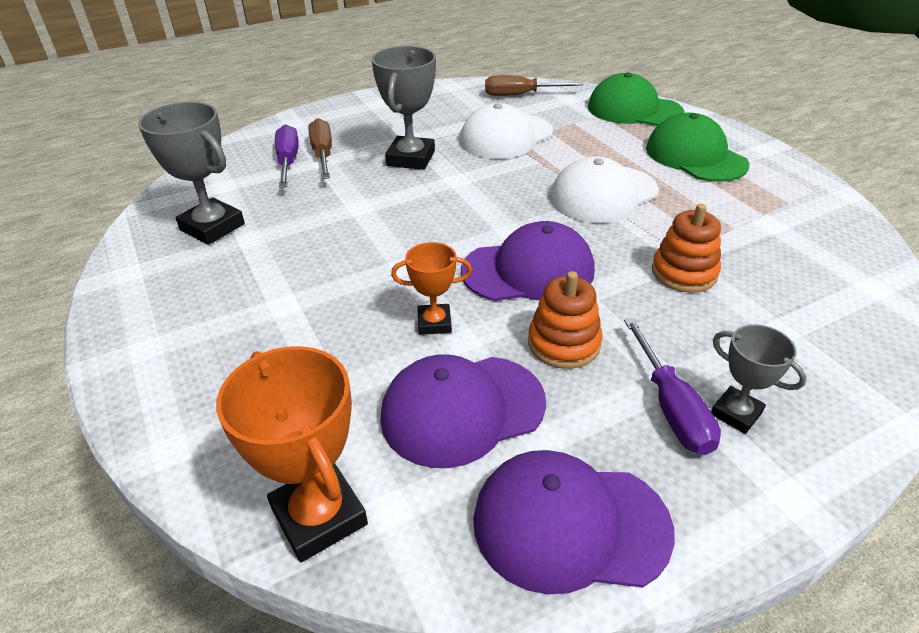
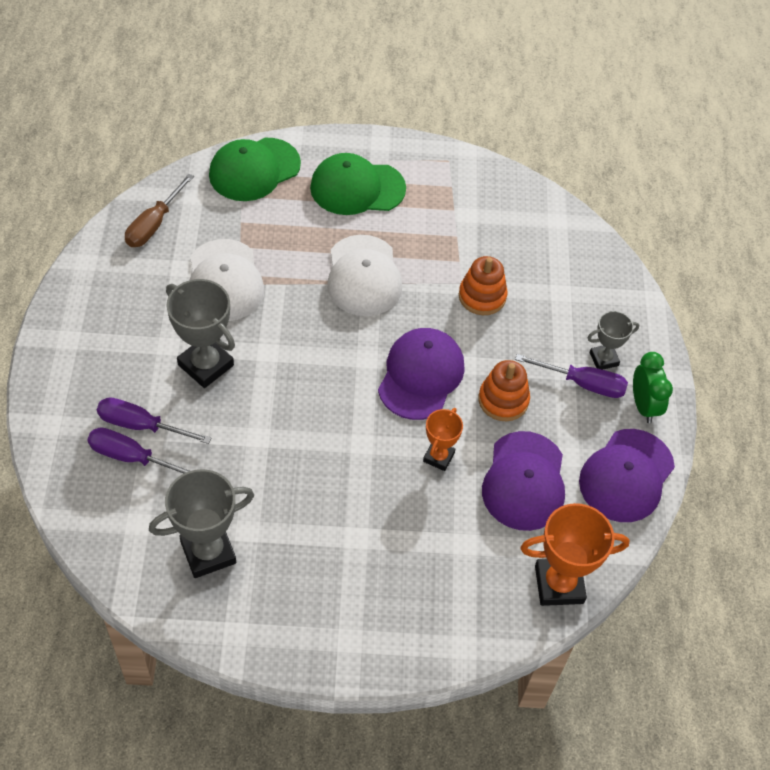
camera: 65 degrees left, 15 degrees up
(323, 154) = (141, 425): brown screwdriver -> purple screwdriver
(714, 494) = (643, 406): none -> green clock

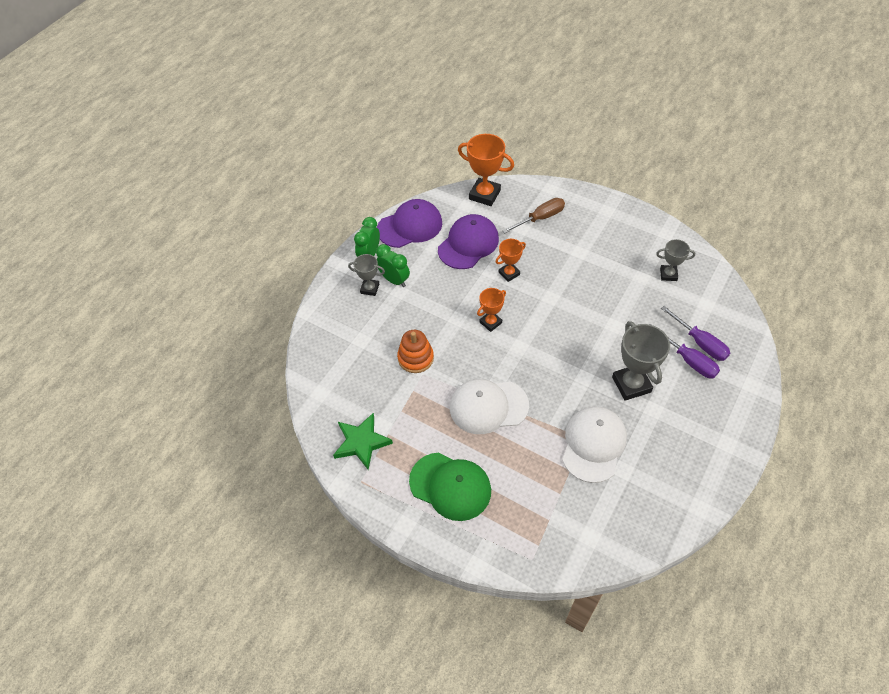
camera: 145 degrees left, 0 degrees up
(154, 224) = (633, 521): brown screwdriver -> brown screwdriver (540, 218)
(208, 552) = (668, 274): grey trophy -> grey trophy, size x0.59
(254, 170) = (526, 543): green cap -> none
(363, 276) = (488, 406): white cap -> white cap turned 120 degrees counterclockwise
(421, 376) = (490, 322): purple cap -> orange trophy
(475, 192) = (361, 442): none -> green star
(503, 400) = (449, 289): orange stacking toy -> none
(583, 383) = (394, 280): purple screwdriver -> green clock

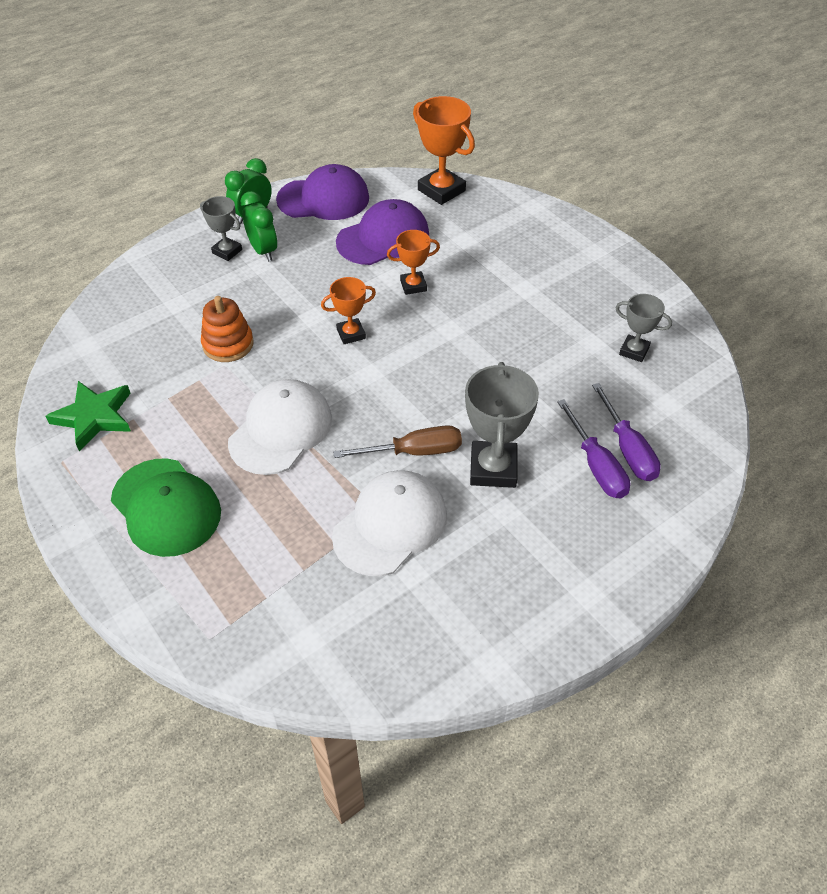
camera: 20 degrees right, 5 degrees down
(488, 406) = (281, 430): white cap -> white cap turned 105 degrees clockwise
(540, 218) = (497, 235): brown screwdriver -> brown screwdriver (414, 452)

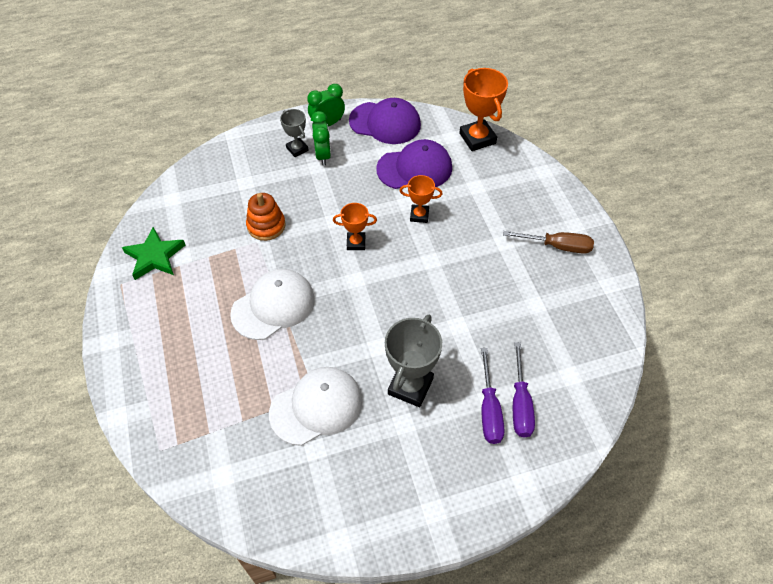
camera: 20 degrees right, 5 degrees up
(166, 507) = (172, 341): green cap -> none
(414, 452) = (359, 353): brown screwdriver -> brown screwdriver (557, 246)
(634, 351) = (565, 321): grey trophy -> none

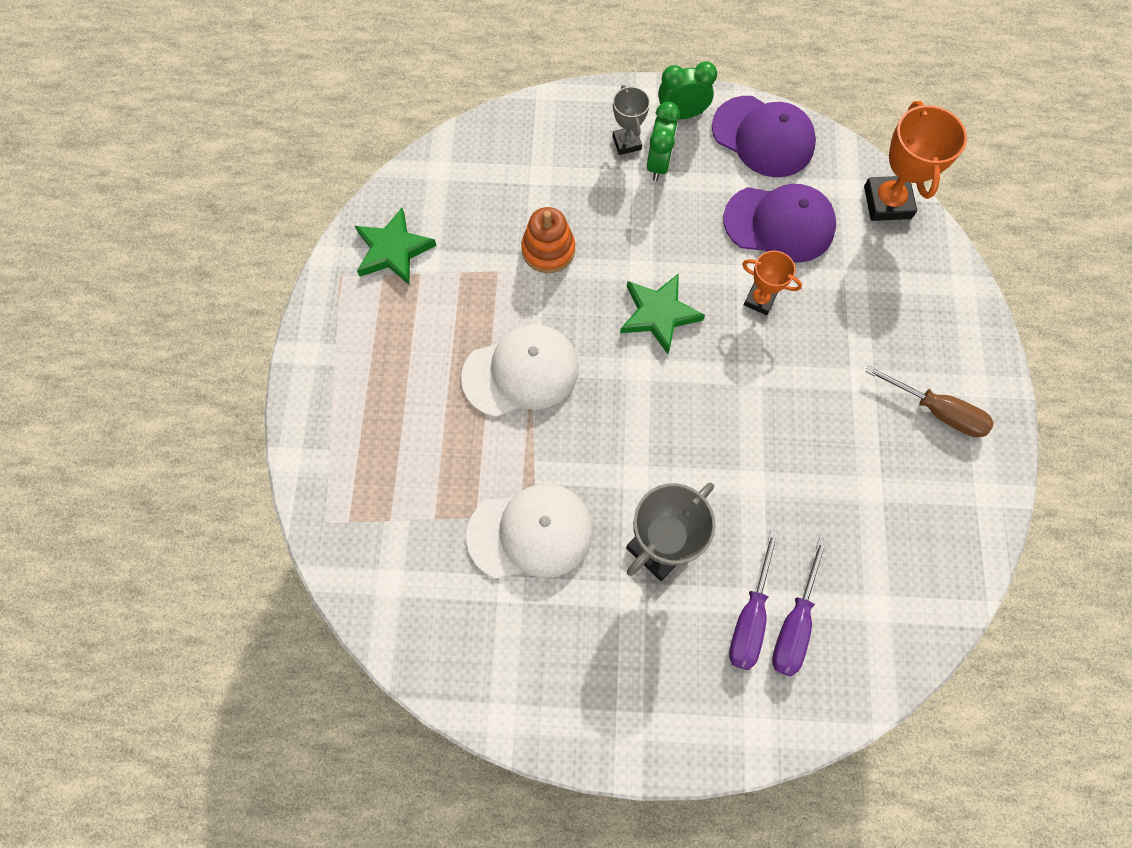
camera: 20 degrees right, 15 degrees up
(356, 243) = (658, 314): orange trophy -> green star

